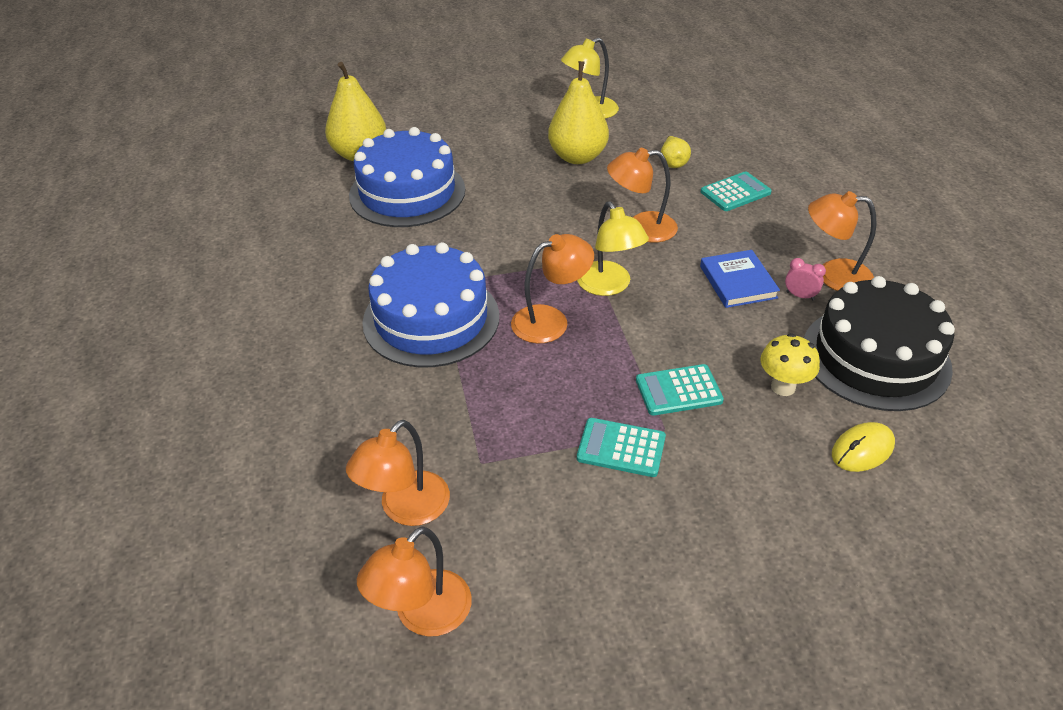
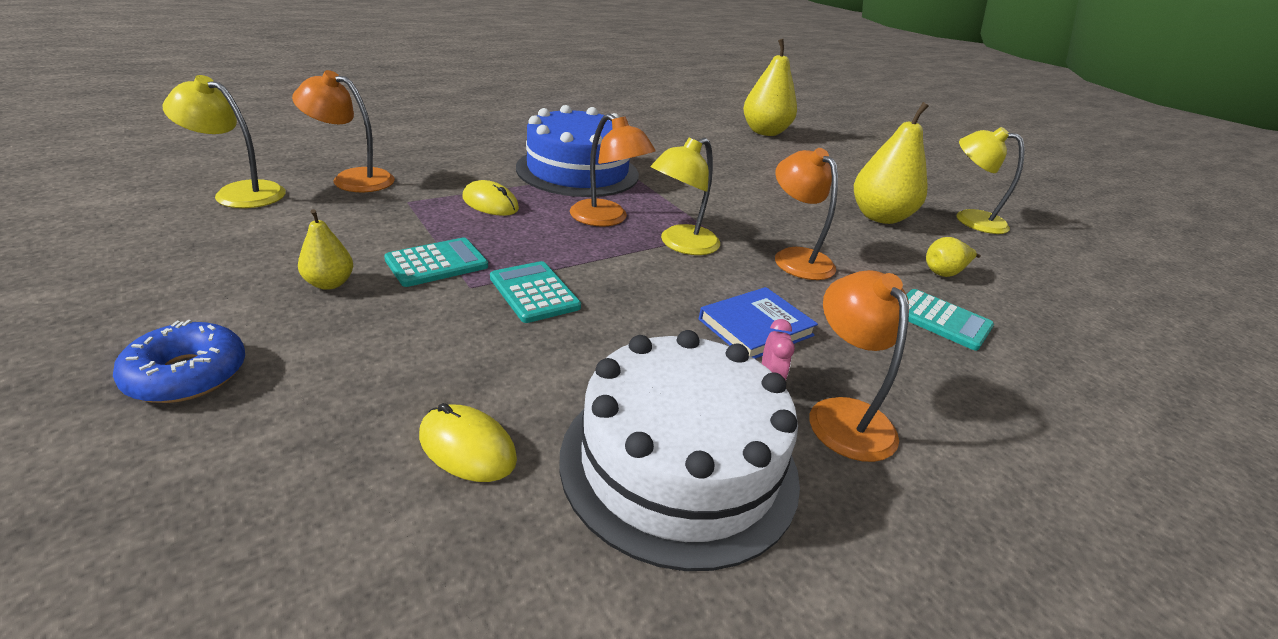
camera: 65 degrees right, 10 degrees down
(407, 192) = (734, 151): blue cake -> none
(422, 615) = (239, 192): orange lamp -> yellow lamp
(499, 397) = (490, 203): none -> yellow mouse
(621, 448) = (437, 263): turquoise calculator -> turquoise calculator turned 60 degrees clockwise
(649, 524) = (329, 283): none -> yellow pear
(781, 608) = (187, 375): none -> blue donut
(783, 387) = (571, 369): yellow mushroom -> none
(875, 357) = (679, 463): black cake -> white cake

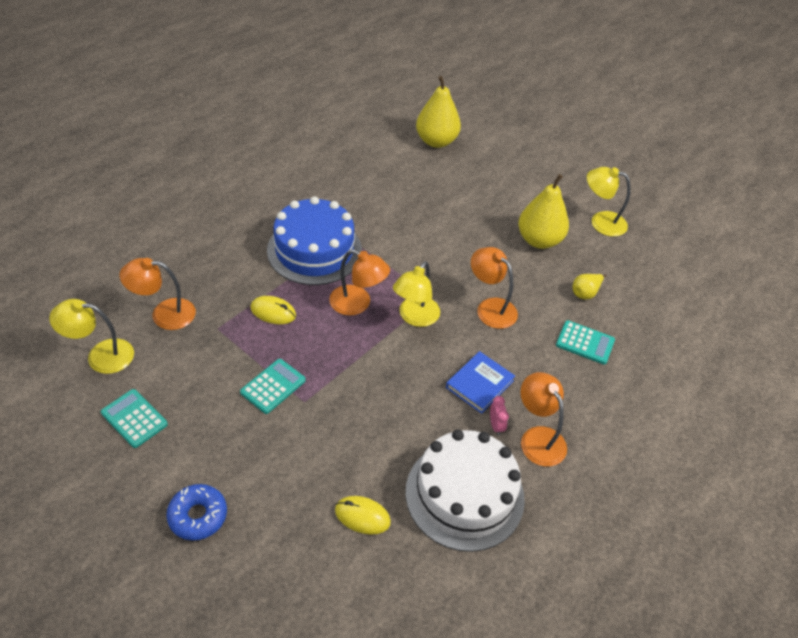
camera: 15 degrees left, 15 degrees up
(329, 283) = (222, 425): yellow pear -> none
(534, 292) = (343, 394): turquoise calculator -> turquoise calculator (134, 418)

